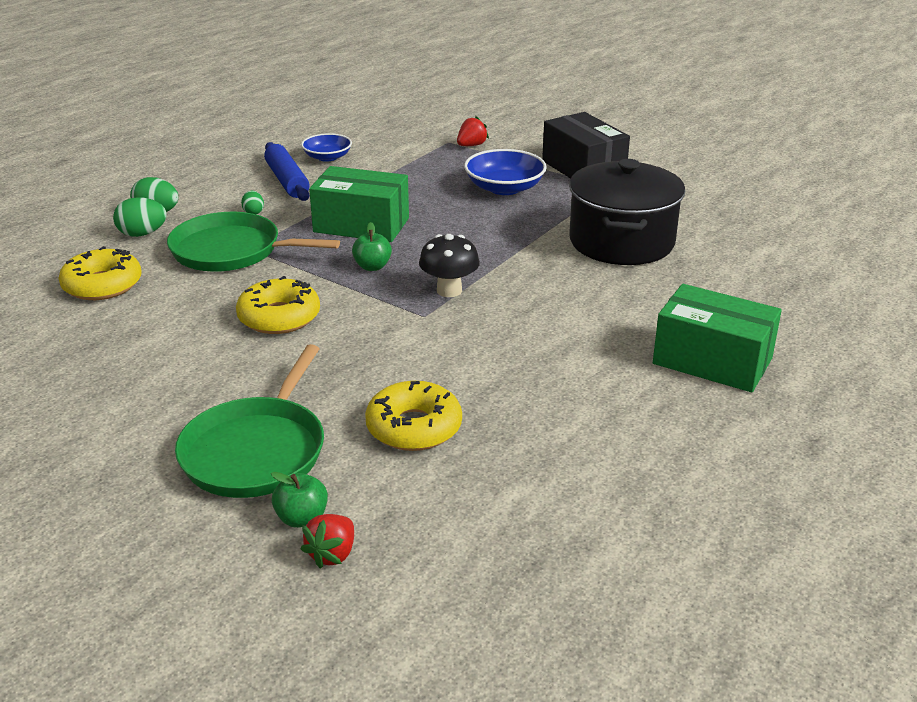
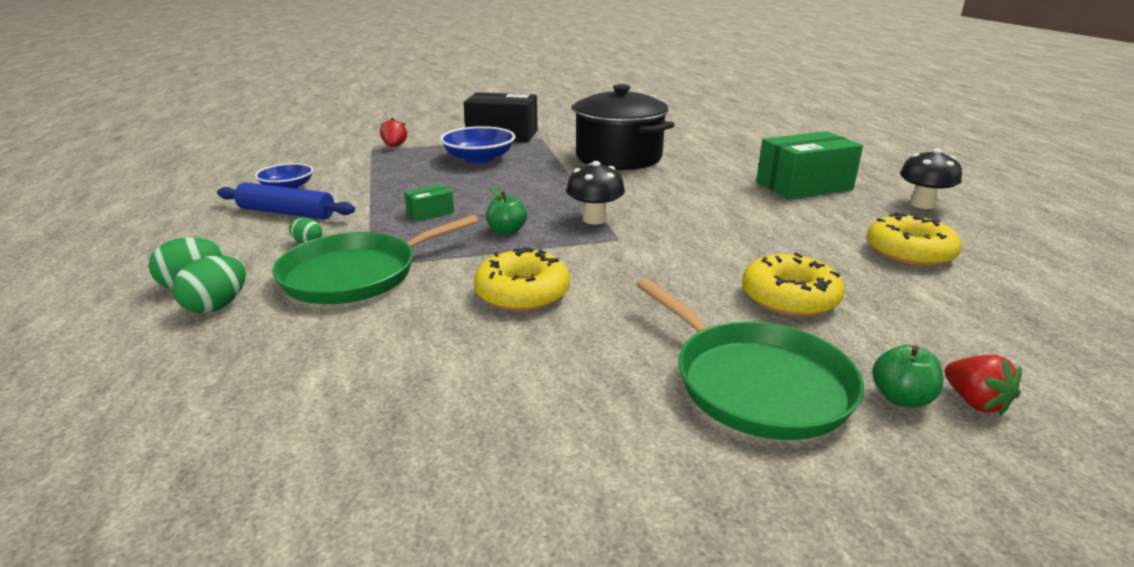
camera: 50 degrees left, 5 degrees down
(102, 285) = (274, 365): yellow donut -> yellow donut (909, 252)
(361, 225) = (430, 213): green box -> green box, size x0.46
(775, 447) = (922, 204): none -> black mushroom

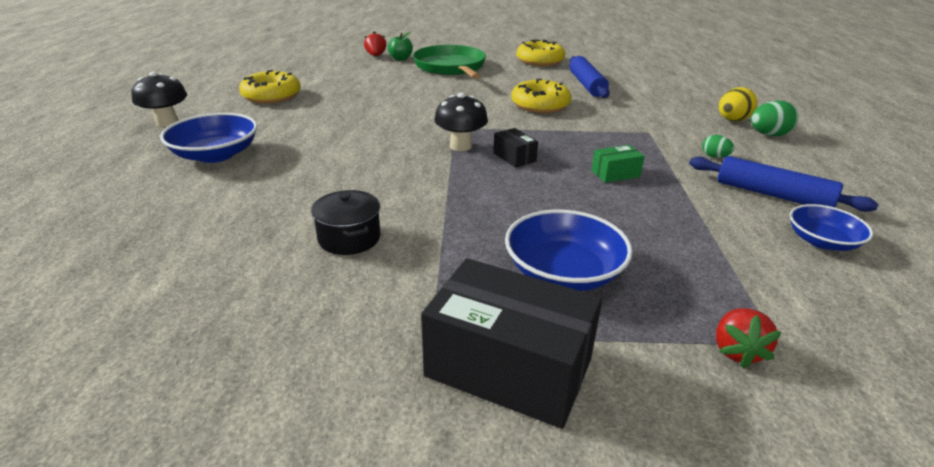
camera: 165 degrees left, 5 degrees up
(217, 306) = (732, 120): green egg -> yellow egg
(356, 274) = (654, 127): green pan -> none
(439, 366) = (586, 85): none -> blue rolling pin
(507, 231) = (542, 145): green apple -> none
(533, 215) = (514, 157): none -> black box
(618, 157) = (349, 238): black pot -> black pot, size x0.47
(789, 298) = (389, 86): yellow donut -> yellow donut (540, 61)
(804, 186) = (216, 154): green box -> blue bowl

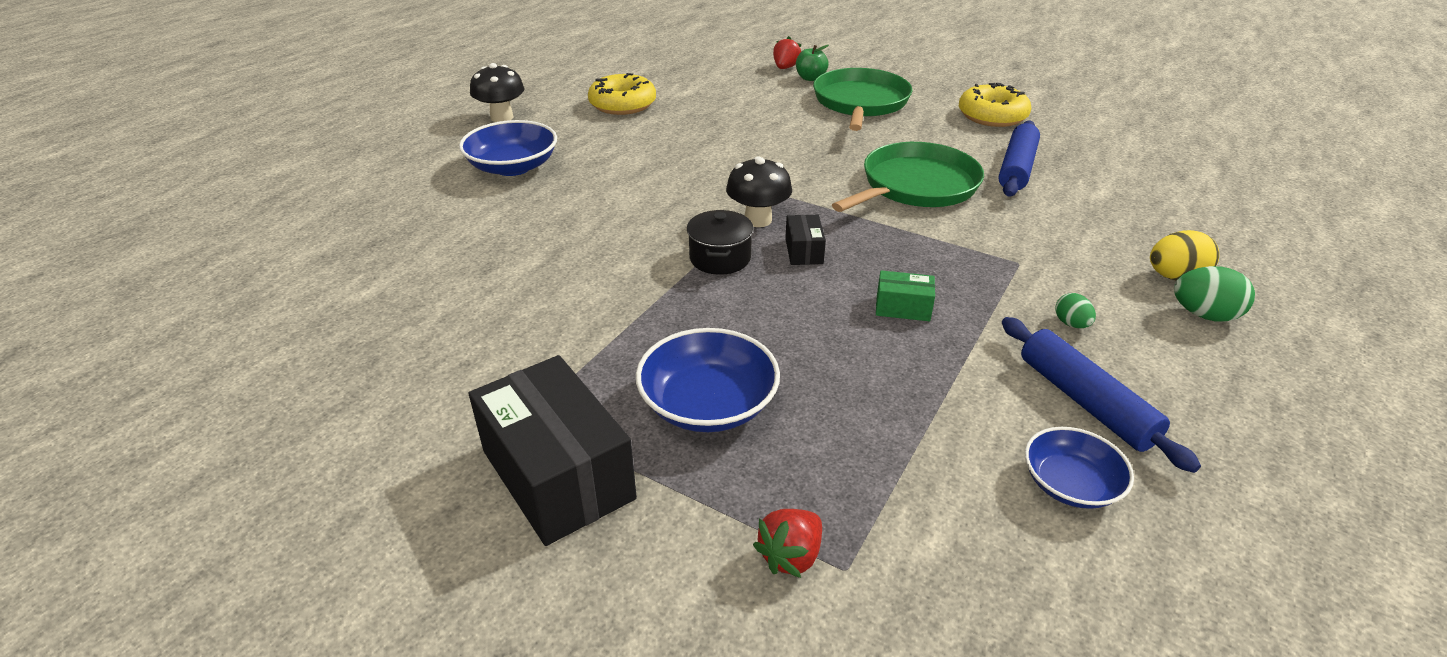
camera: 30 degrees right, 5 degrees up
(349, 238) = (546, 296): black pot -> black pot (720, 258)
(540, 105) = (915, 186): yellow donut -> green pan

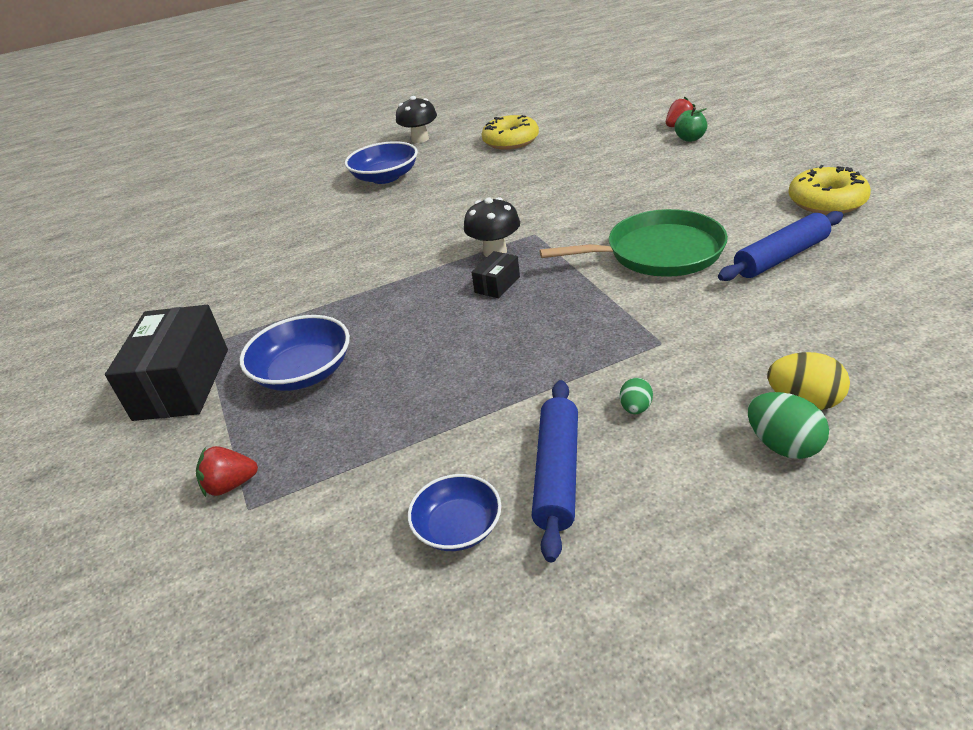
camera: 40 degrees right, 0 degrees up
(720, 258) = (433, 274): black pot -> none
(860, 103) = (707, 168): green pan -> none
(903, 308) = (513, 350): green box -> none

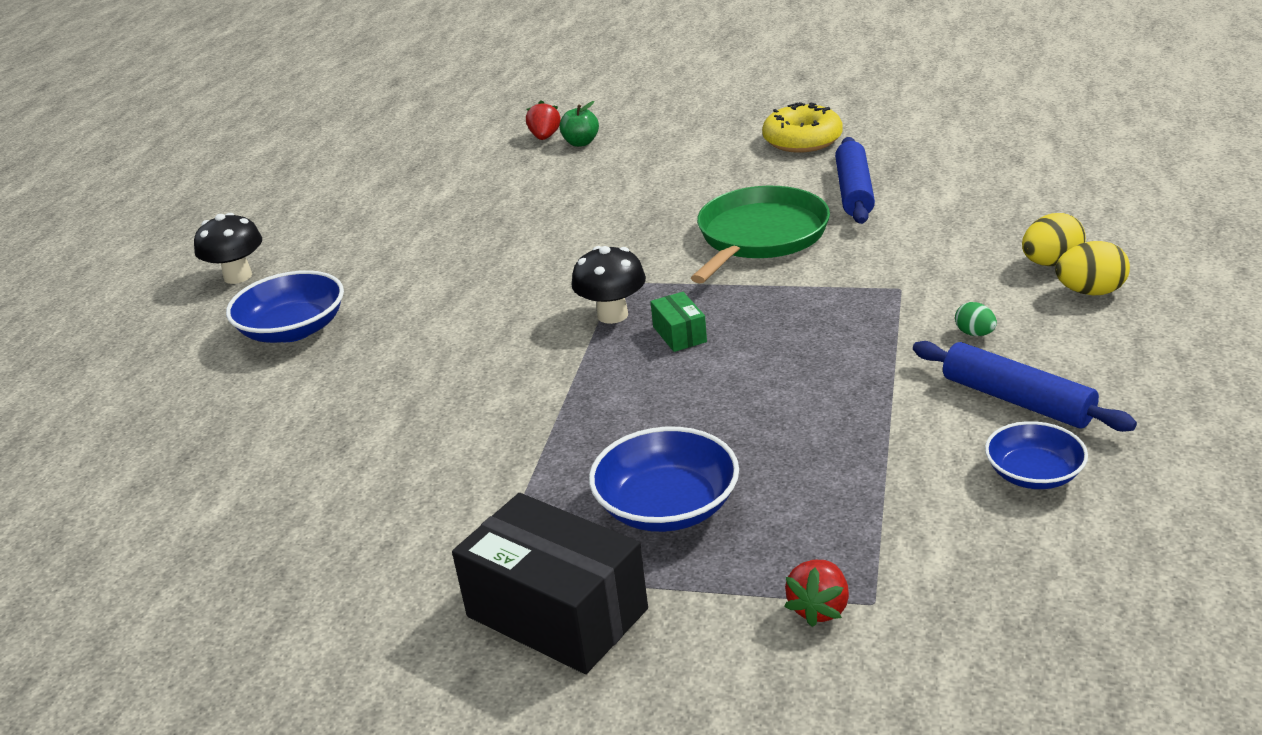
camera: 55 degrees left, 5 degrees down
(497, 284) = (679, 334): black box -> green box
(511, 141) = (377, 225): yellow donut -> none
(783, 445) = (1090, 292): green egg -> yellow egg

